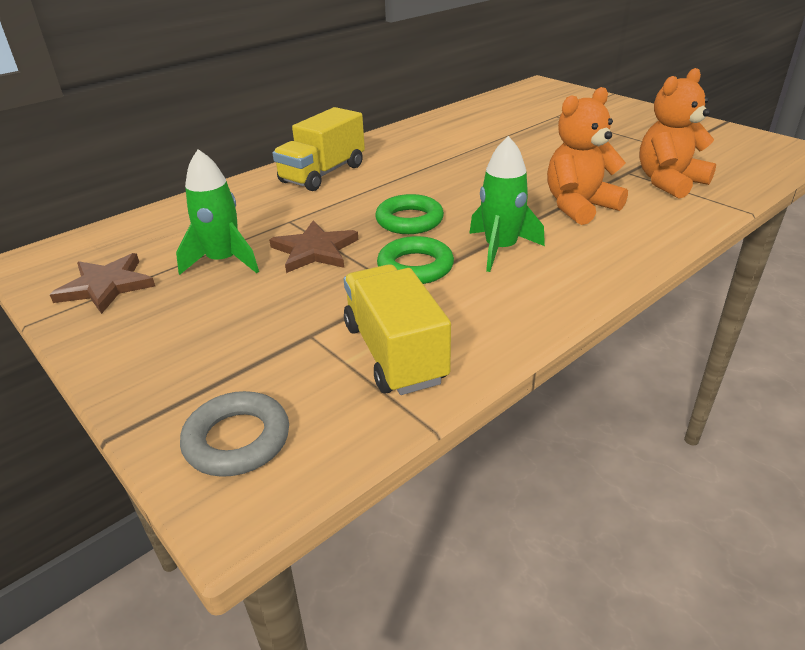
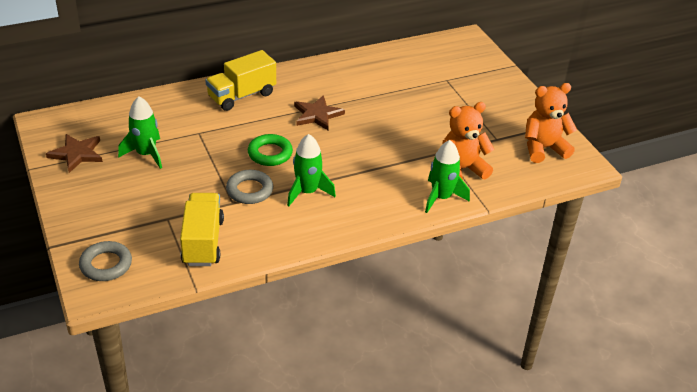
camera: 15 degrees right, 5 degrees up
(314, 250) = (200, 161): brown star -> brown star (317, 115)
(415, 267) = (249, 190): green ring -> grey ring
(579, 206) = (383, 173): orange teddy bear -> orange teddy bear (543, 148)
(680, 214) = (441, 197): none -> green rocket

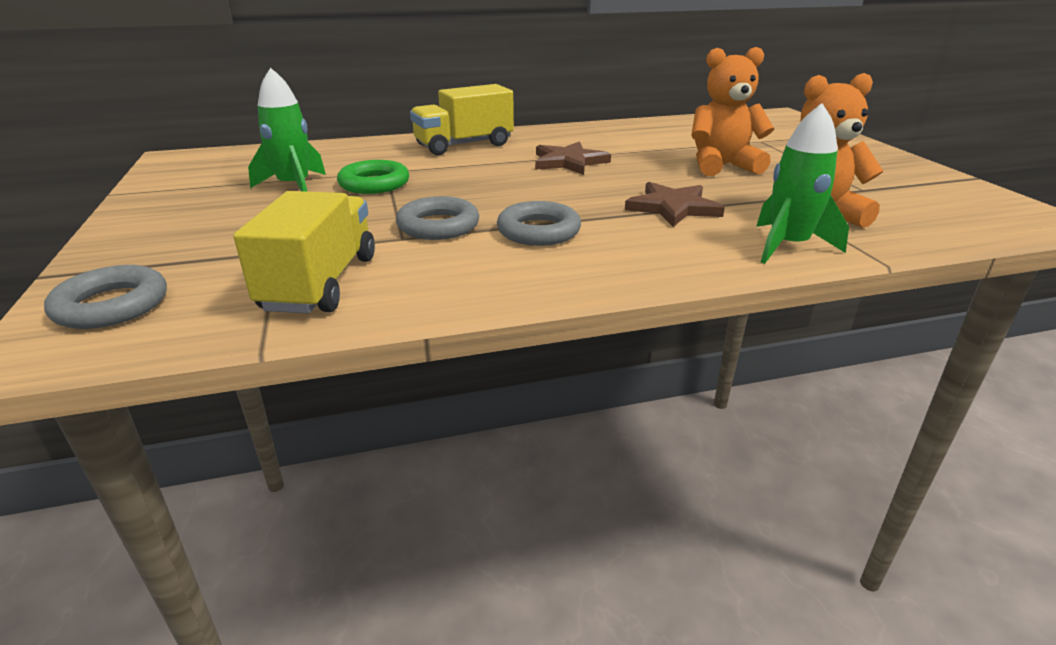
camera: 10 degrees right, 10 degrees down
(77, 154) = (192, 183): brown star -> brown star (673, 207)
(270, 153) = (486, 191): green ring -> green ring (374, 184)
(307, 192) = (538, 231): green rocket -> grey ring
(543, 148) = (952, 200): orange teddy bear -> orange teddy bear (722, 166)

